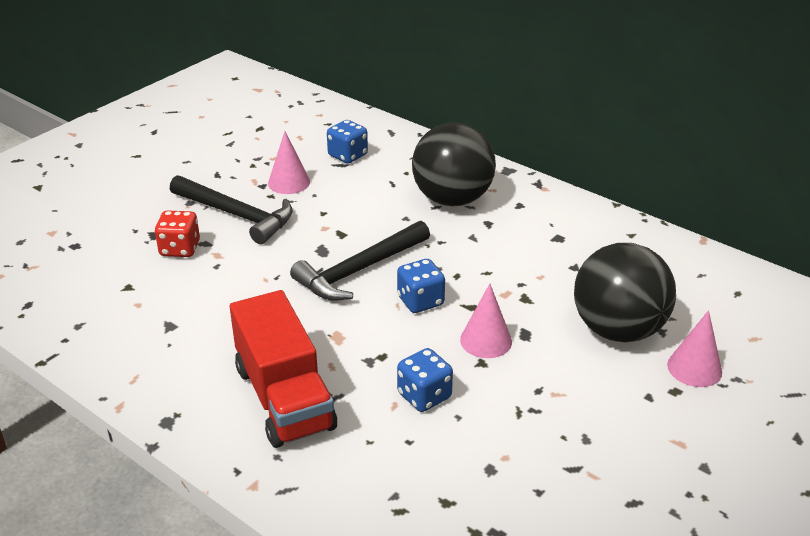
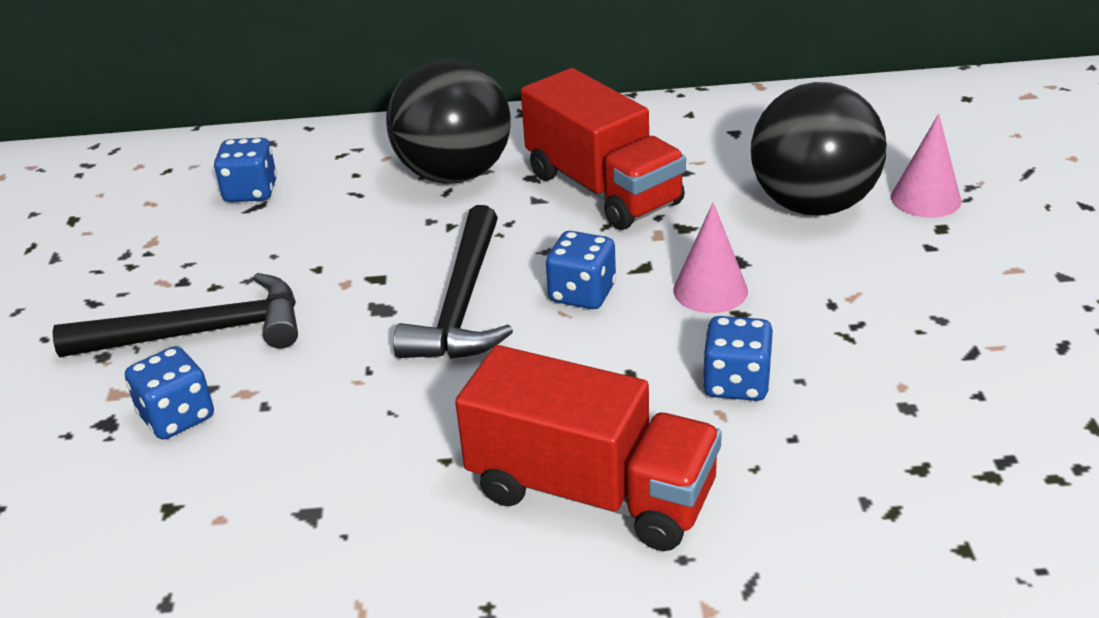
camera: 40 degrees left, 0 degrees up
(180, 249) = (177, 417): red dice -> blue dice
(289, 182) = (216, 259): pink cone -> none
(515, 251) = (603, 189): none -> red truck

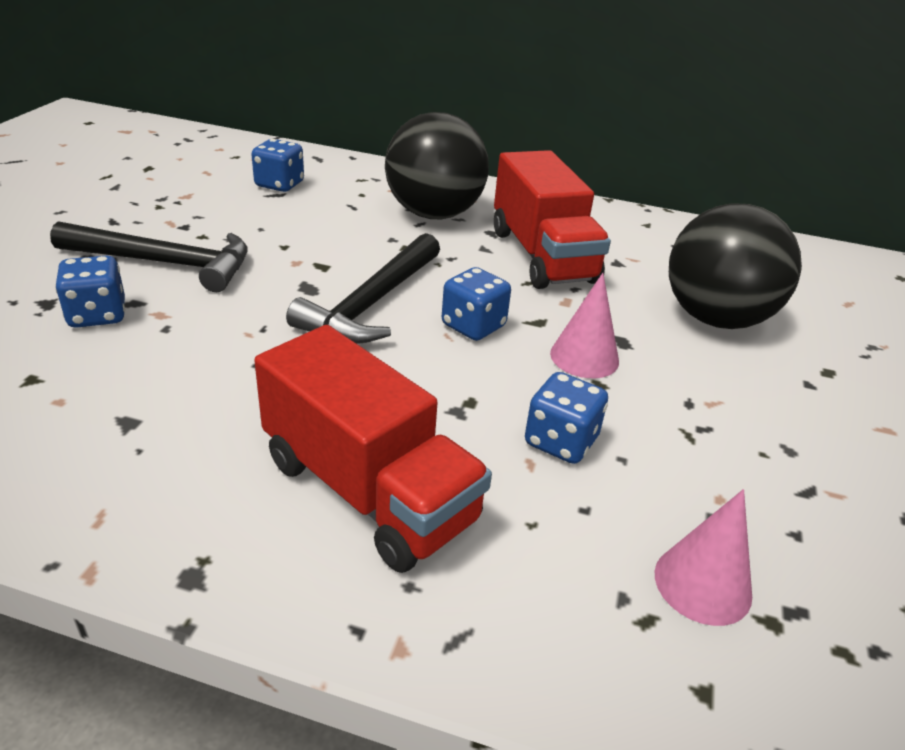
camera: 15 degrees right, 0 degrees up
(925, 198) = (824, 344): pink cone -> pink cone (702, 584)

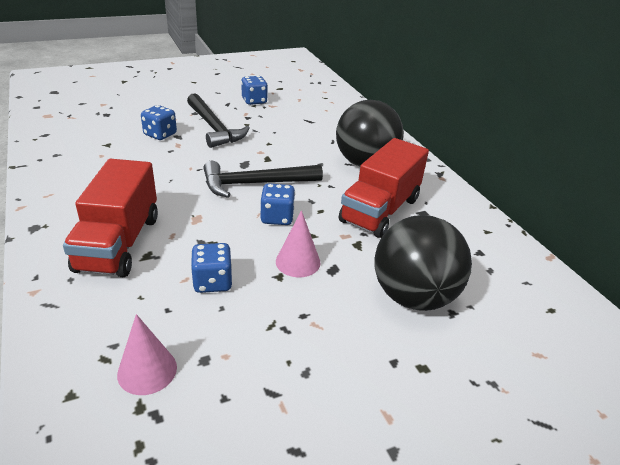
camera: 50 degrees right, 0 degrees up
(279, 184) = (319, 117): blue dice -> blue dice (254, 101)

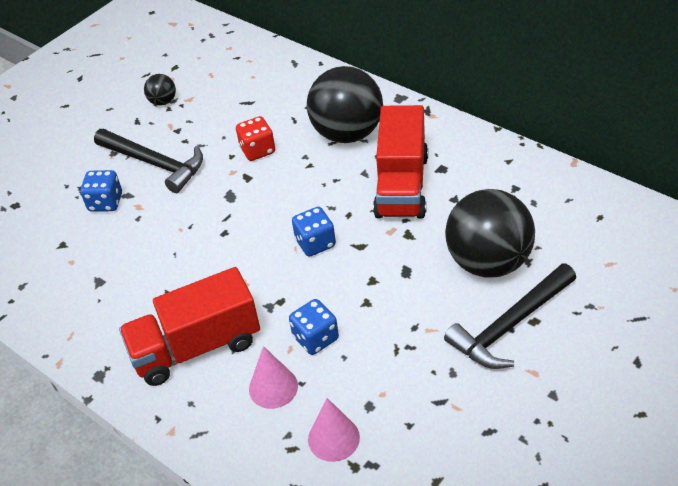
camera: 20 degrees left, 10 degrees up
(119, 243) = (196, 347): red truck -> red truck turned 90 degrees clockwise
(254, 101) = (163, 101): blue dice -> black ball
(255, 184) = (262, 215): black hammer -> black hammer (510, 325)
(290, 147) = (257, 150): none -> red dice
(298, 262) = (371, 280): pink cone -> pink cone (273, 387)

